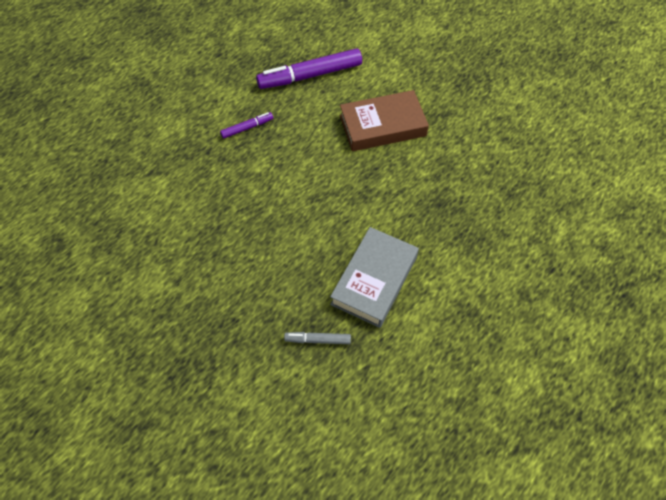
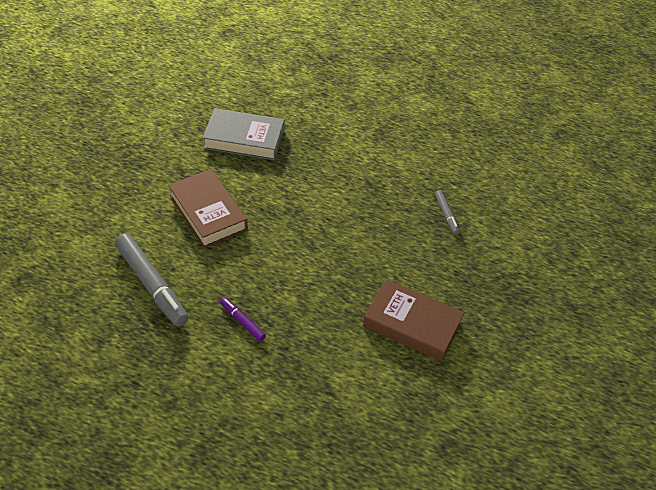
camera: 110 degrees left, 10 degrees down
(189, 256) = (412, 324): none -> brown book
(310, 75) = (152, 285): purple marker -> grey marker
(374, 280) = (378, 190): grey book -> grey book (244, 139)

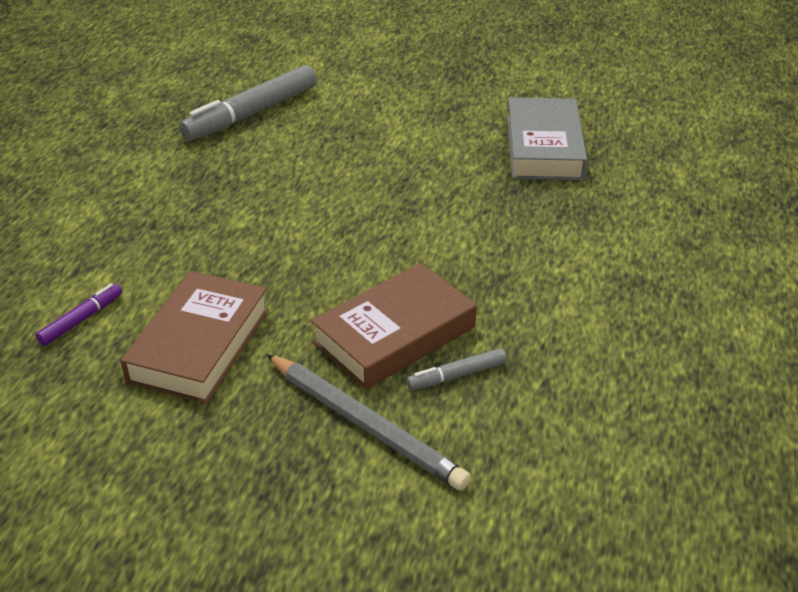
camera: 85 degrees right, 10 degrees down
(208, 212) = (384, 137): brown book -> brown book (394, 334)
(242, 322) = (196, 186): purple marker -> purple marker (81, 319)
(479, 255) = (365, 425): none -> grey pencil

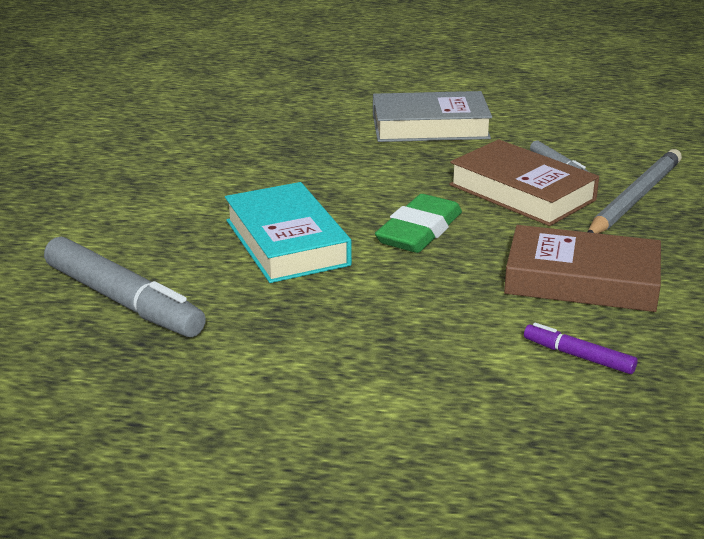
camera: 95 degrees left, 10 degrees down
(320, 183) = (286, 242): none -> turquoise book
(323, 255) = (419, 231): none -> green eraser
(544, 147) = (216, 138): grey book -> grey book (430, 127)

